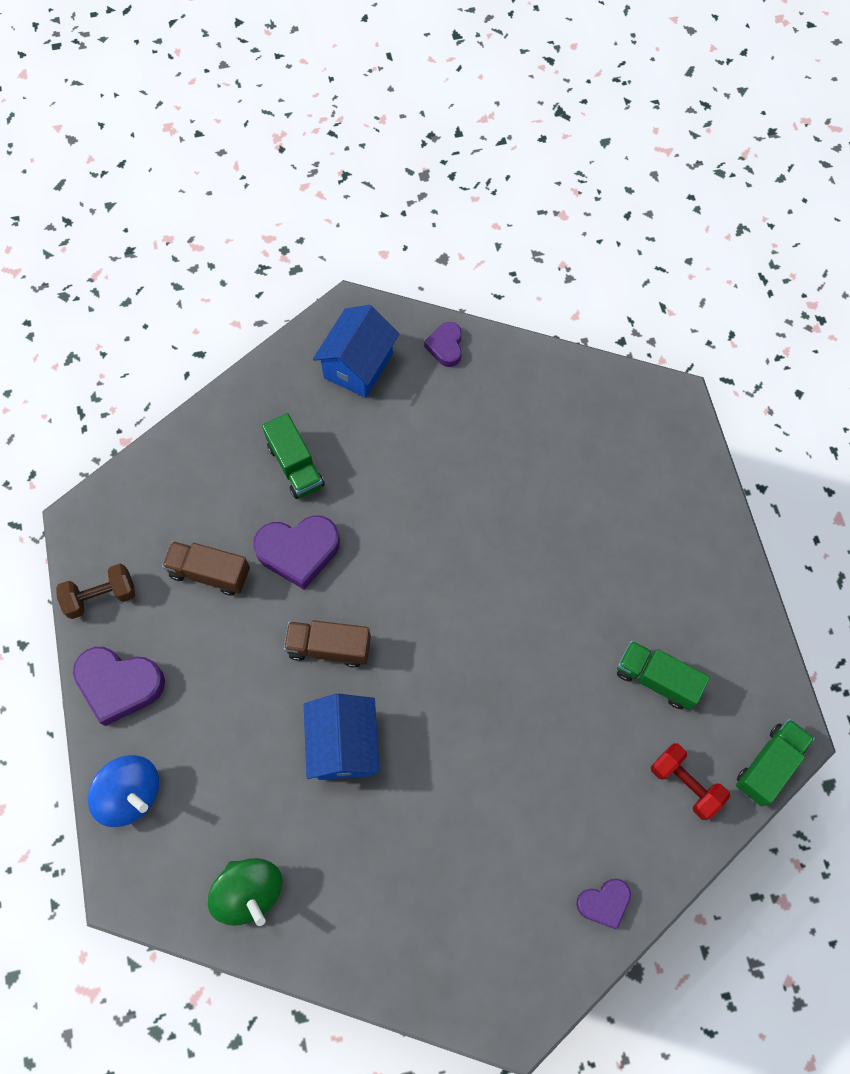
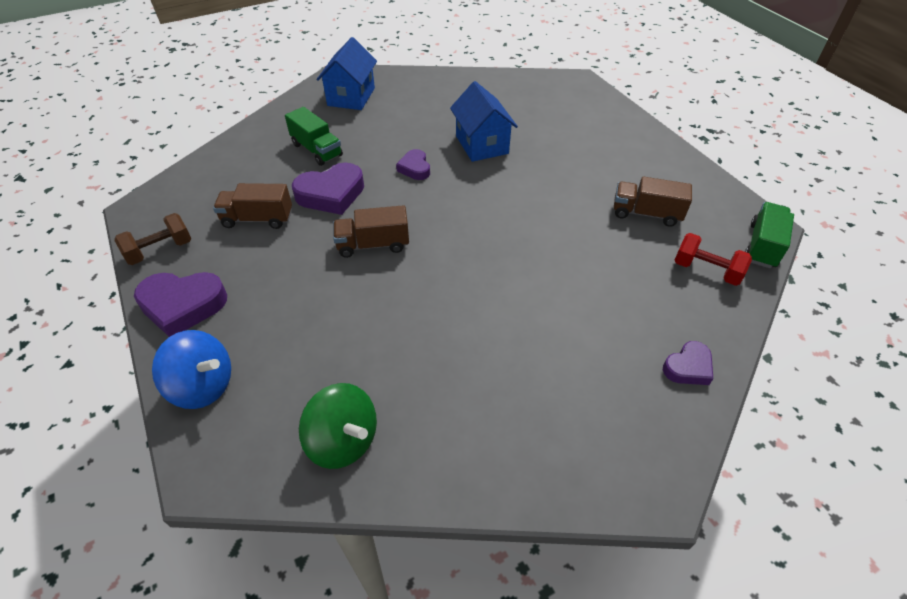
camera: 15 degrees left, 20 degrees down
(344, 745) = (405, 305): blue house -> blue house (481, 144)
(445, 346) = (411, 80): purple heart -> purple heart (415, 168)
(656, 679) = (646, 213): green truck -> brown truck

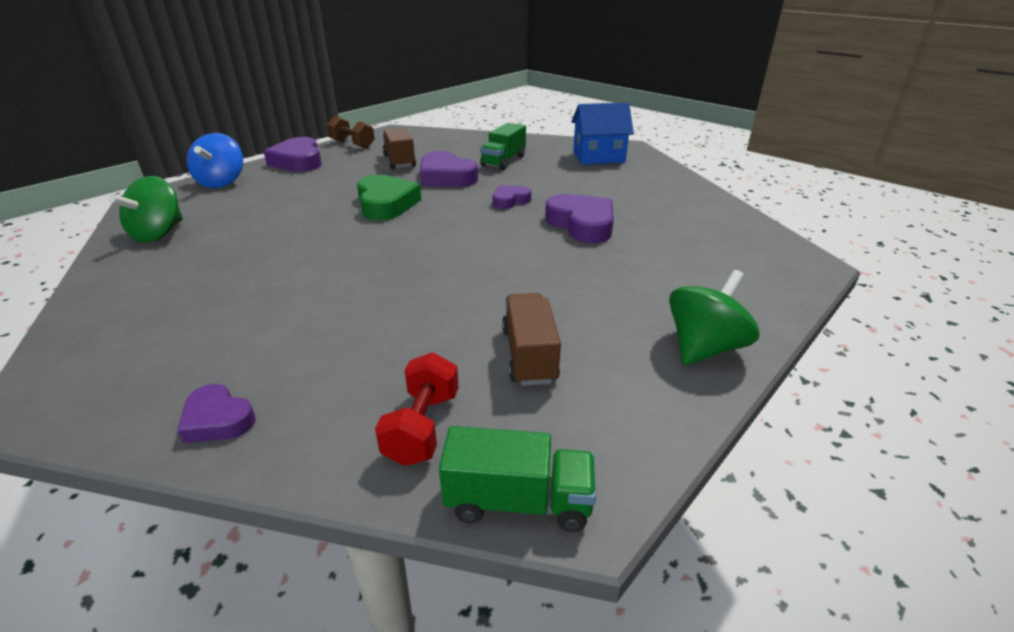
camera: 70 degrees right, 15 degrees down
(373, 244) = (386, 204): brown truck -> green heart
(481, 144) = (582, 224): blue house -> purple heart
(653, 148) = (704, 347): none -> green spinning top

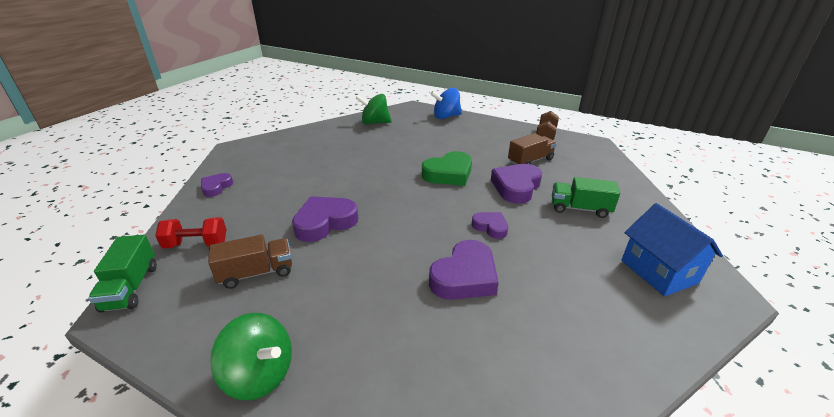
camera: 75 degrees right, 0 degrees up
(298, 161) = (496, 127): purple heart -> purple heart (325, 222)

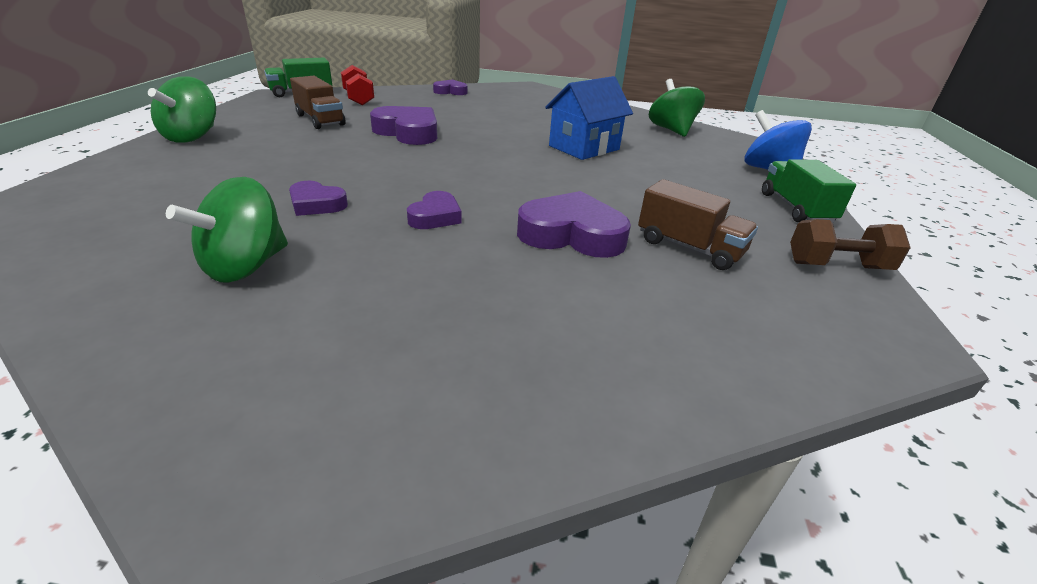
camera: 70 degrees right, 0 degrees up
(448, 174) = (568, 182): green heart -> none
(465, 277) = (316, 204): purple heart -> purple heart, size x0.58
(555, 308) = (245, 266): none -> green spinning top
(580, 209) = (538, 300): green truck -> green truck (795, 208)
(658, 271) = (338, 391): blue house -> blue house (584, 147)

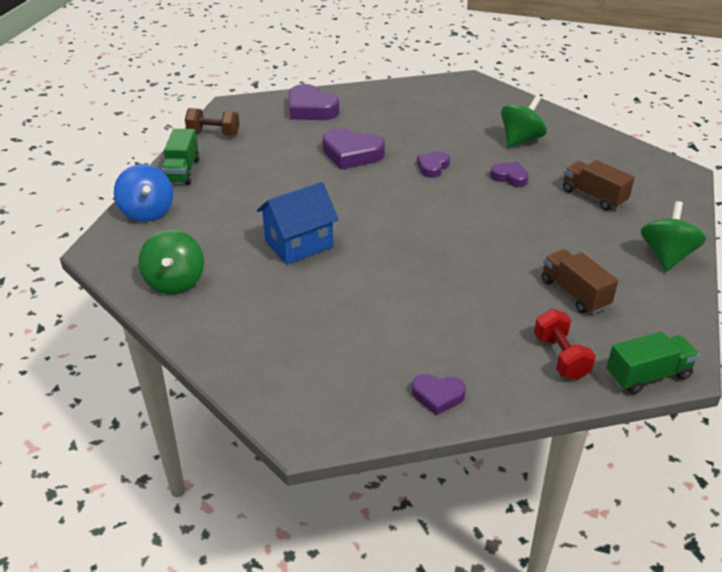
camera: 170 degrees left, 5 degrees up
(408, 132) = (473, 269): purple heart -> purple heart (310, 109)
(689, 248) = (287, 145): brown truck -> brown truck (593, 196)

